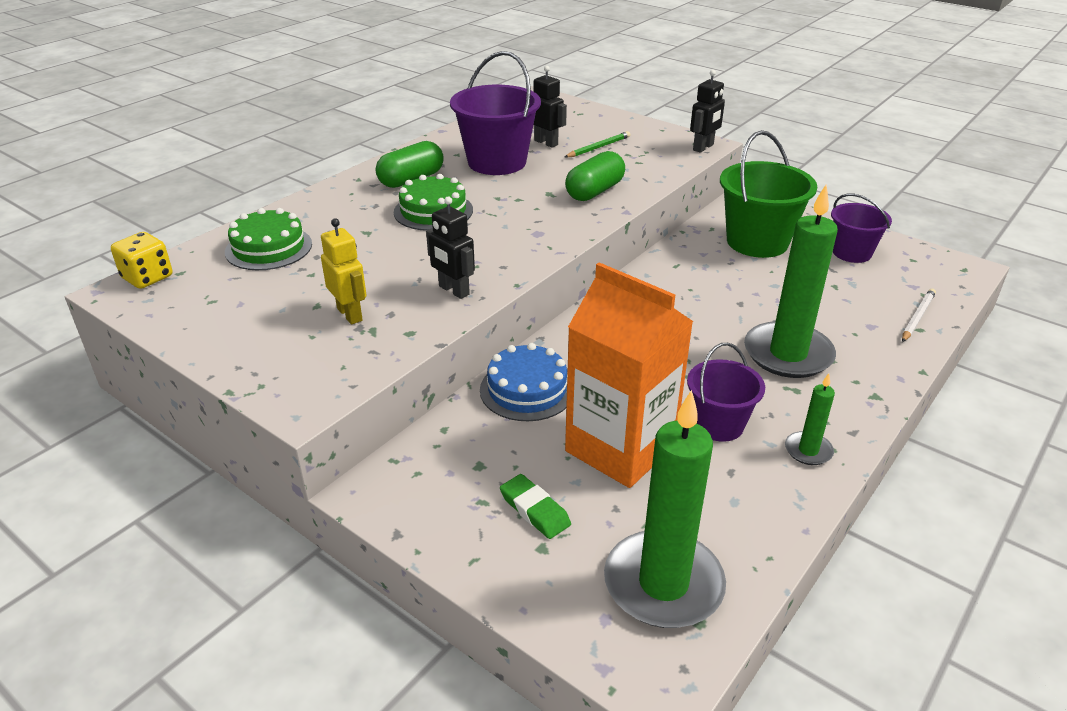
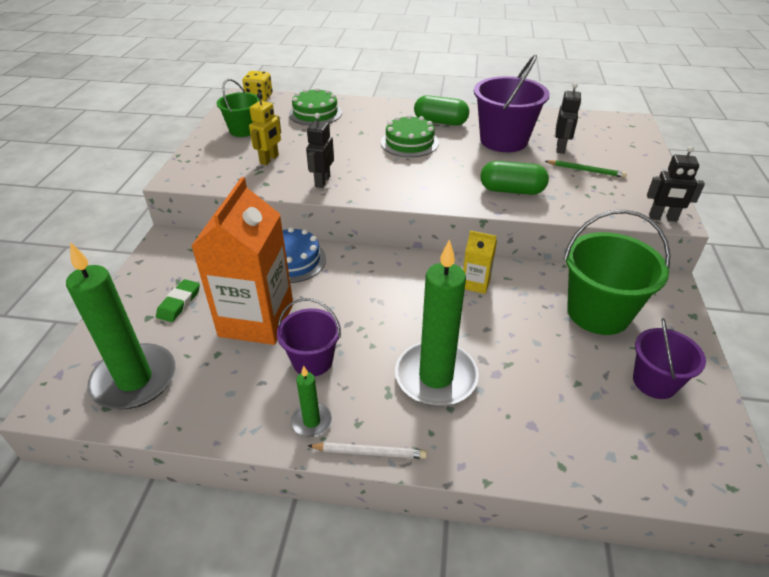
camera: 60 degrees right, 5 degrees up
(234, 315) = (243, 130): none -> green bucket
(670, 284) = (475, 283): none -> yellow carton
(917, 317) = (582, 460): white pencil -> white pencil (369, 452)

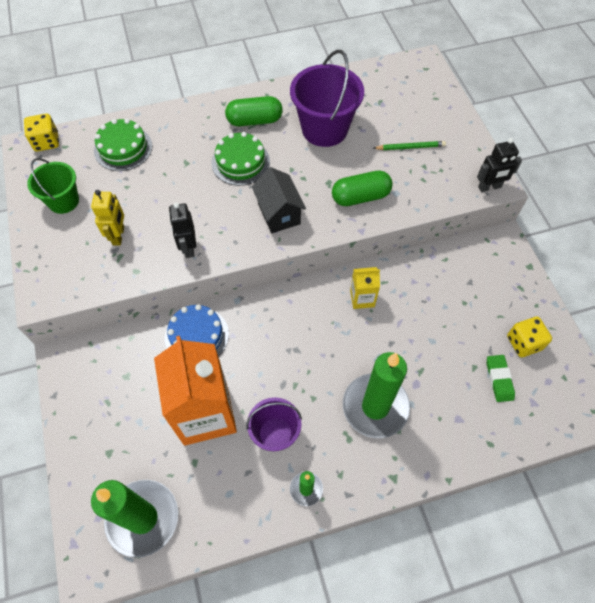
camera: 25 degrees left, 20 degrees up
(179, 303) = (126, 426): green eraser -> green eraser (499, 379)
(369, 452) = (361, 495): white pencil -> none
(422, 181) = (279, 213): none -> black house
(560, 148) = (378, 123): black robot -> none
(598, 312) = (464, 291): green bucket -> none
(654, 382) = (523, 343): purple bucket -> yellow dice

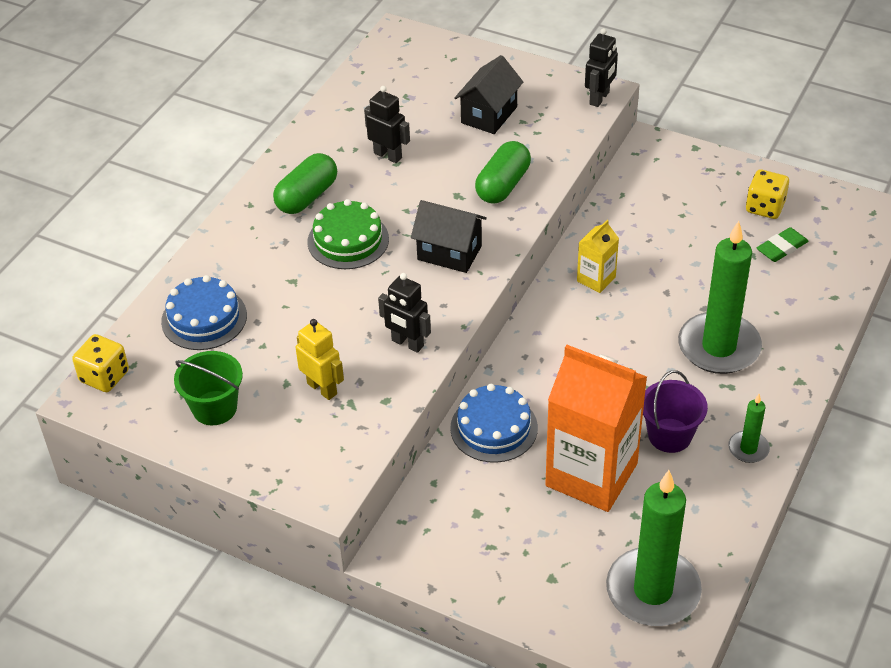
camera: 45 degrees left, 15 degrees down
(123, 148) = (204, 318): green cake -> blue cake
(324, 129) = (388, 155): purple bucket -> black robot
(410, 147) = (489, 115): green pencil -> black house
(499, 379) = (781, 248): green eraser -> green eraser turned 75 degrees counterclockwise

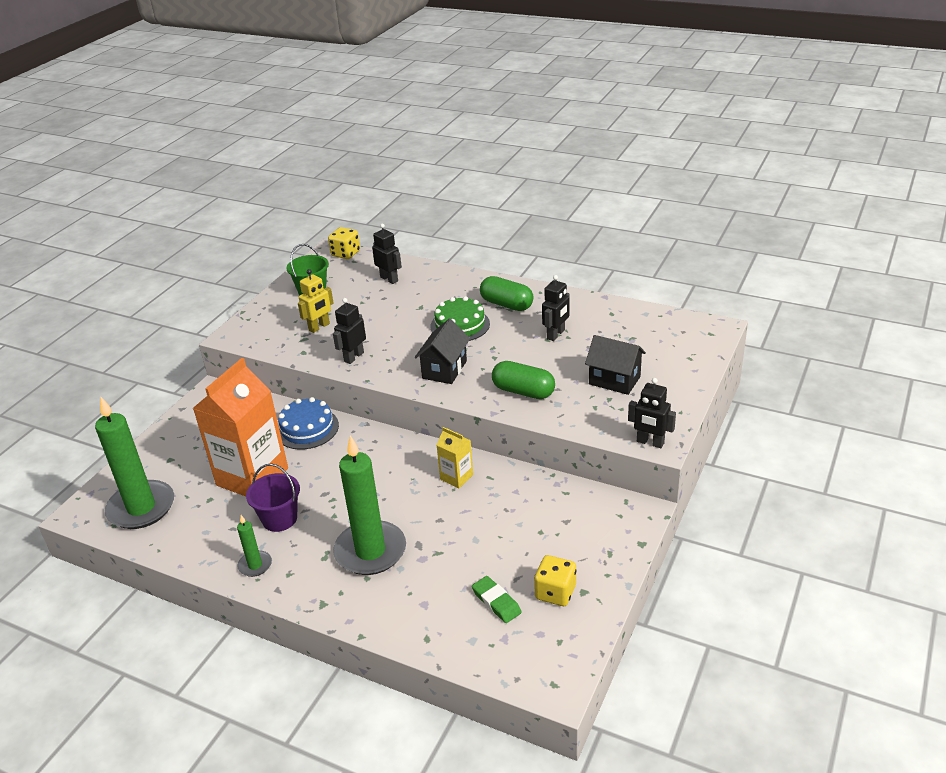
camera: 90 degrees right, 10 degrees down
(204, 318) = (389, 279): blue cake -> black robot

